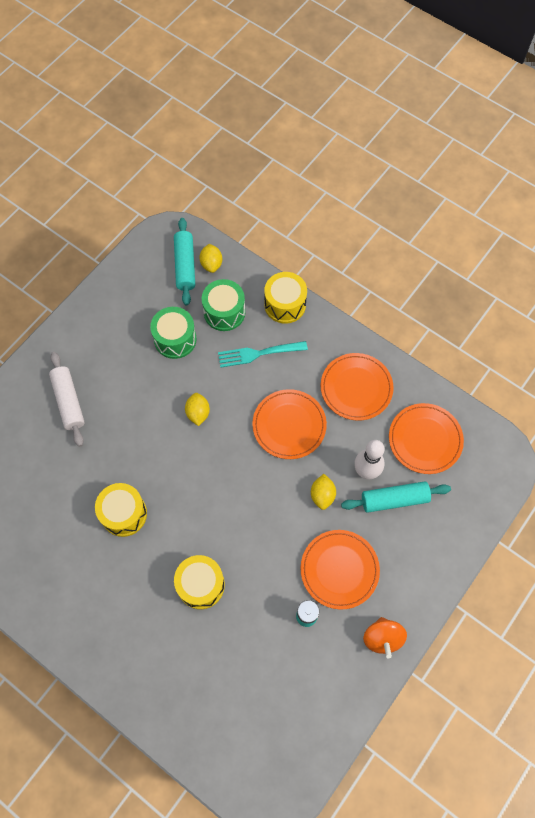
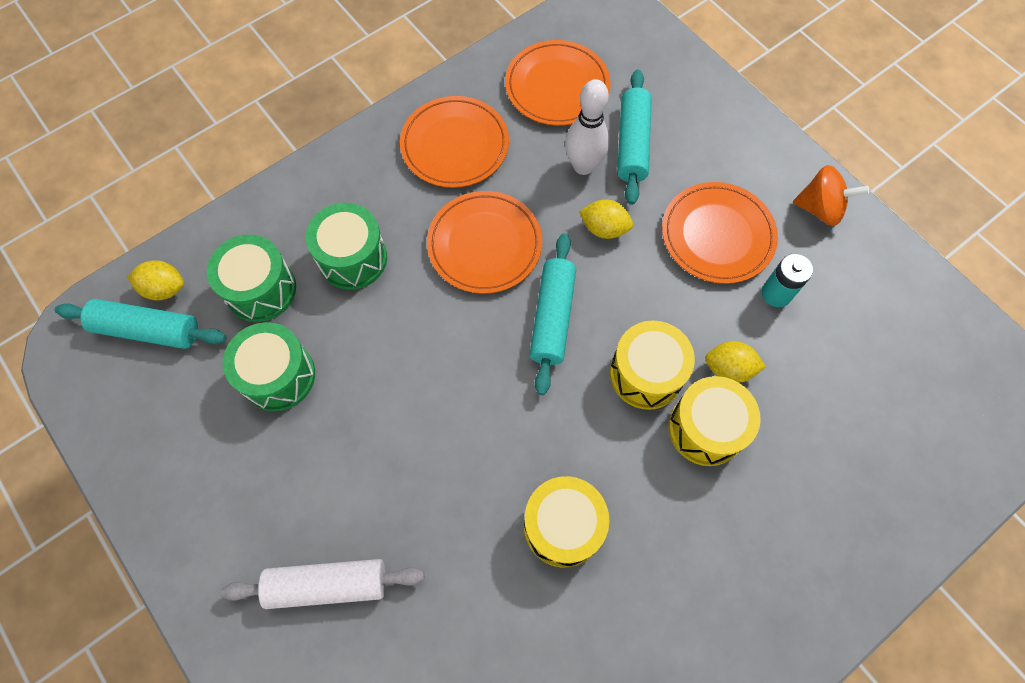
camera: 75 degrees left, 0 degrees up
(198, 413) = (422, 369): yellow lemon -> yellow lemon (728, 369)
(250, 477) = (552, 317): none -> turquoise rolling pin
(258, 354) = (352, 258): turquoise fork -> green drum
(285, 305) = (285, 201): yellow drum -> yellow drum (646, 374)

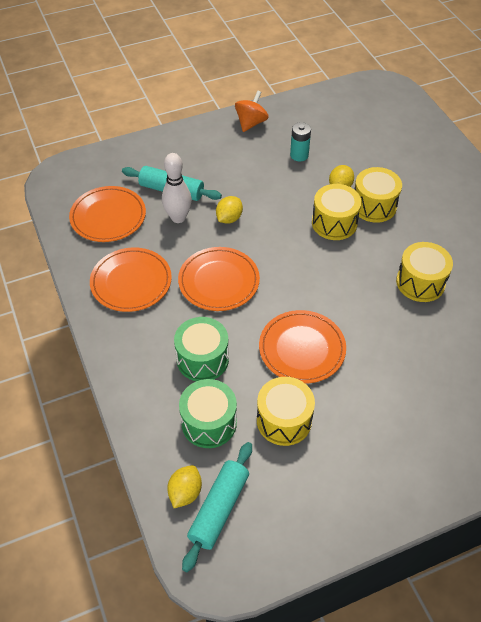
camera: 75 degrees left, 15 degrees down
(278, 376) = (284, 420): green drum -> yellow drum
(328, 585) = (440, 411): white rolling pin -> none
(552, 317) = (284, 258): turquoise rolling pin -> none
(717, 235) = (253, 169): orange plate -> orange plate (302, 349)

